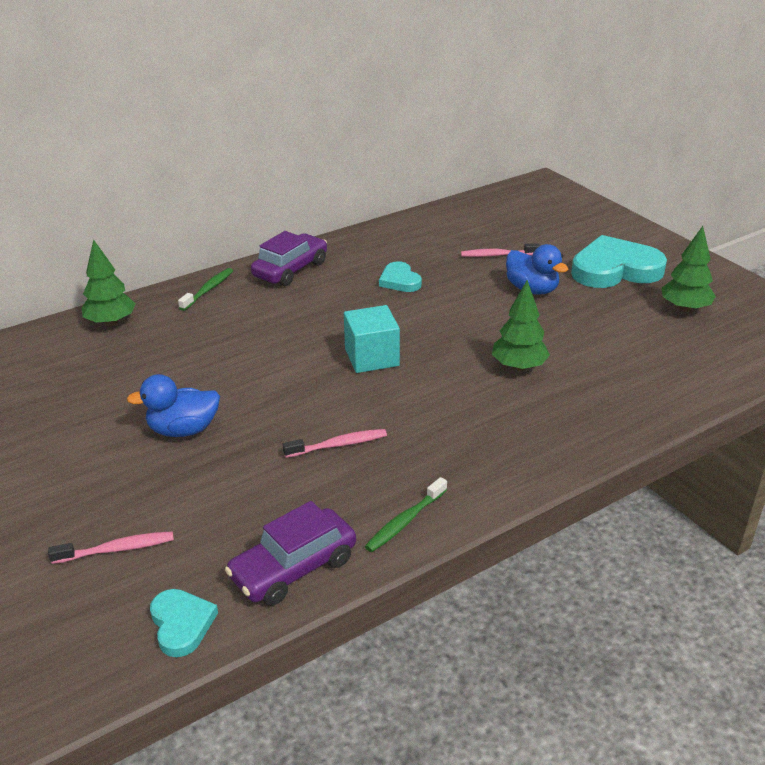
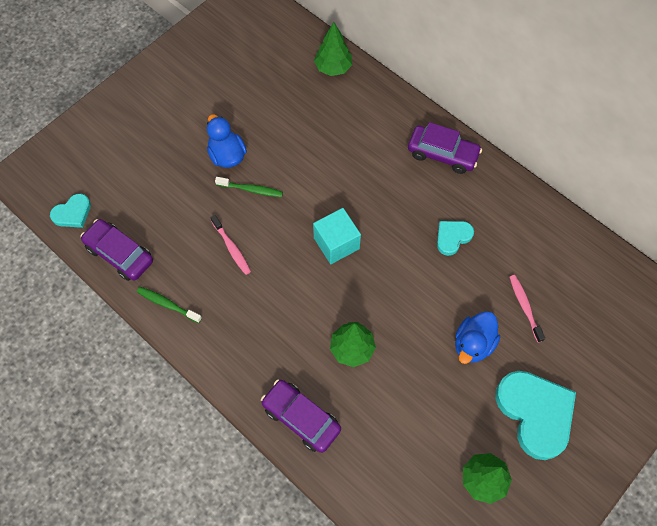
camera: 75 degrees right, 30 degrees up
(117, 549) = (120, 162): pink toothbrush -> none
(208, 289) = (394, 109): green toothbrush -> green toothbrush (251, 189)
(604, 418) = (301, 418): none -> purple car

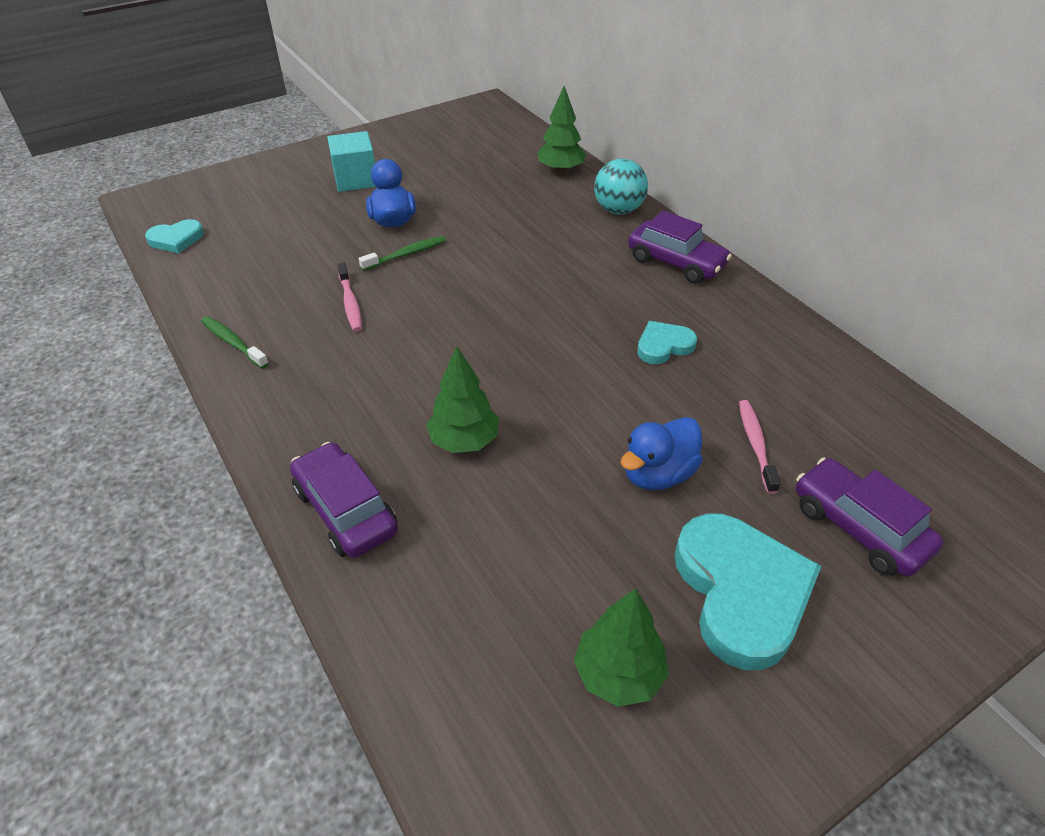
camera: 15 degrees right, 20 degrees down
(119, 254) = (205, 284): purple car -> purple car (858, 527)
(251, 189) = (406, 254): green toothbrush -> green toothbrush turned 60 degrees counterclockwise
(336, 243) = (493, 323): turquoise cube -> turquoise cube (356, 179)
(389, 106) = (618, 210): none -> turquoise ball

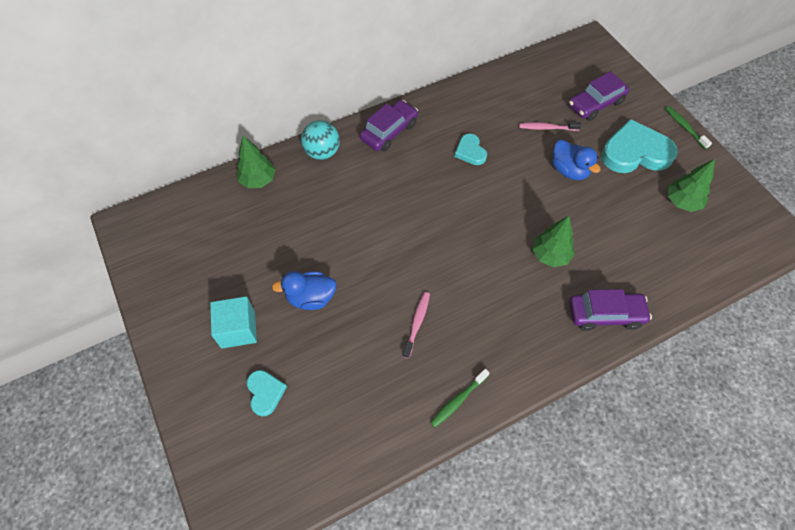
camera: 85 degrees left, 15 degrees up
(176, 239) = (311, 475): turquoise heart -> turquoise heart (265, 392)
(345, 510) = (605, 314): purple car -> purple car turned 150 degrees counterclockwise
(350, 303) = (417, 323): pink toothbrush -> pink toothbrush turned 60 degrees counterclockwise
(406, 254) = (359, 287): green toothbrush -> green toothbrush (684, 127)

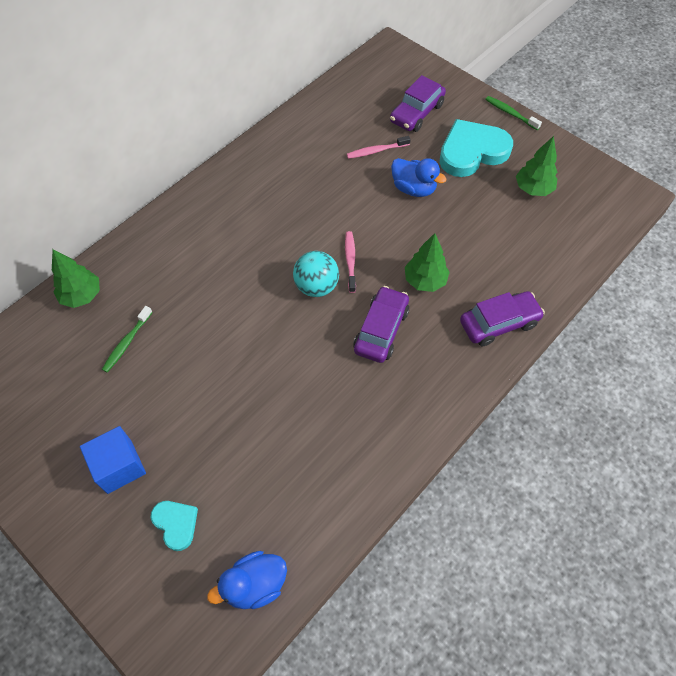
camera: 20 degrees left, 0 degrees up
(238, 329) = (119, 466): turquoise cube -> blue cube
(311, 298) = (189, 405): blue duck -> blue duck (255, 585)
(322, 152) = (144, 244): turquoise ball -> turquoise ball (316, 286)
(389, 132) = (211, 200): purple car -> purple car (381, 330)
(417, 323) = (314, 394): pink toothbrush -> pink toothbrush (350, 261)
(458, 400) = (384, 459): green toothbrush -> green toothbrush (127, 343)
(470, 151) = (306, 197): turquoise heart -> none

